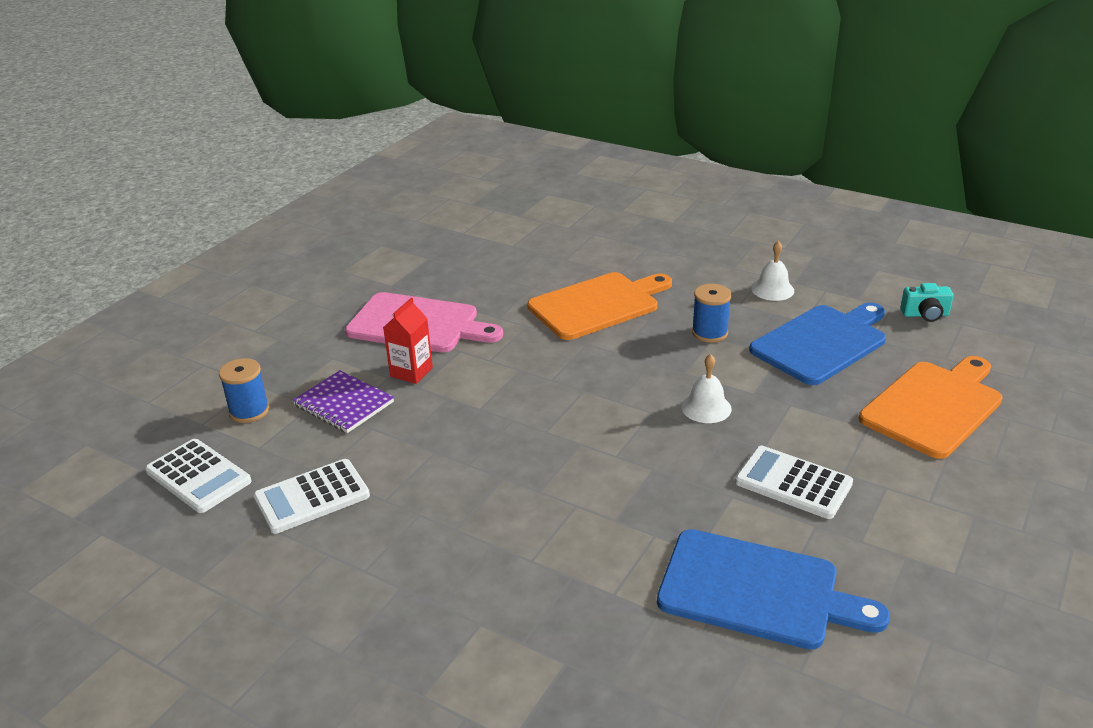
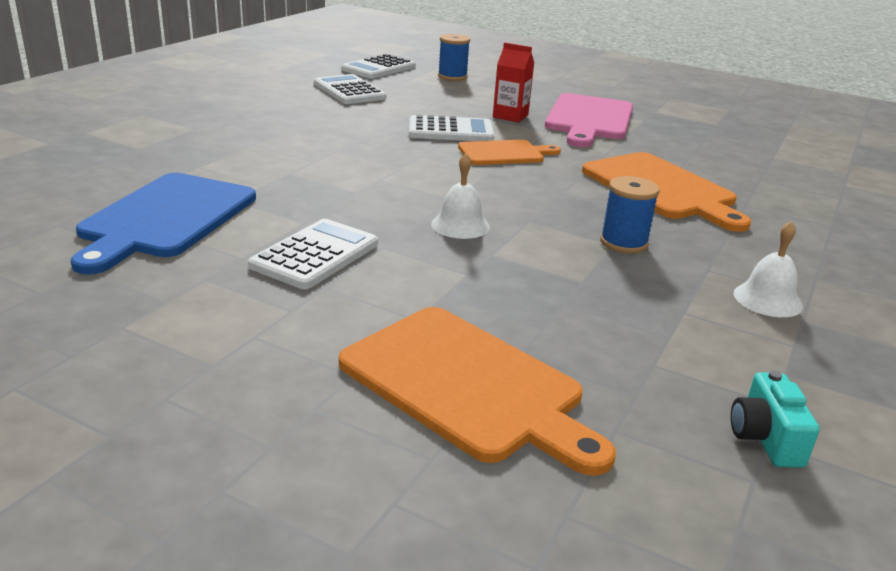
camera: 85 degrees right, 5 degrees down
(343, 404) = (462, 98): purple notebook -> none
(465, 412) = (450, 131): none -> white calculator
(529, 380) = (504, 153): none -> orange cutting board
(822, 342) = (627, 317): blue cutting board -> none

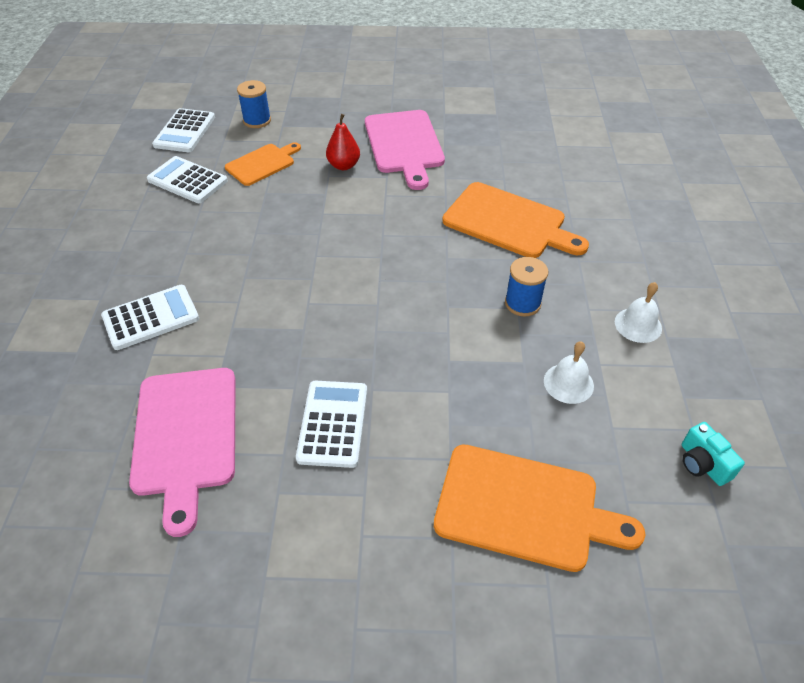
camera: 25 degrees left, 20 degrees up
(165, 218) = (186, 436): blue cutting board -> pink cutting board
(450, 131) = (313, 208): white calculator -> white calculator (151, 318)
(460, 225) = (406, 335): white bell -> white bell (568, 383)
(504, 153) = (374, 223): orange cutting board -> orange cutting board (262, 163)
(510, 116) = (344, 165): red carton -> red pear

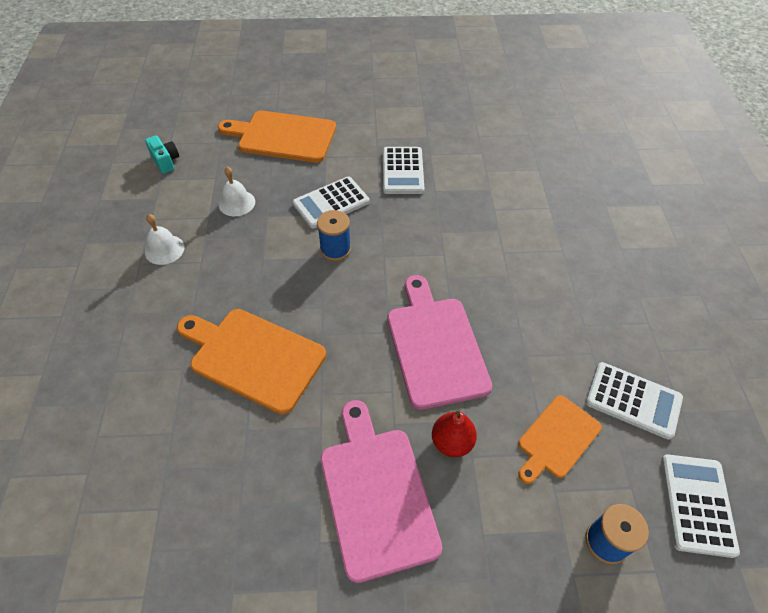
camera: 175 degrees right, 5 degrees up
(151, 318) = (568, 234): white calculator -> white calculator (331, 203)
(186, 436) = (495, 160): pink cutting board -> pink cutting board (435, 346)
(522, 303) = (258, 263): blue spool -> blue spool (335, 249)

